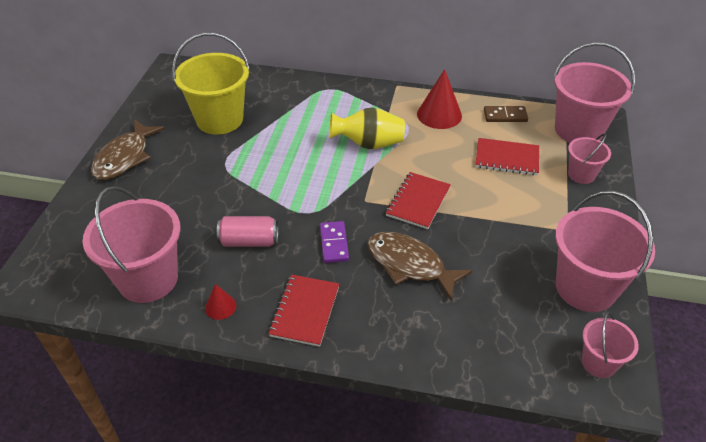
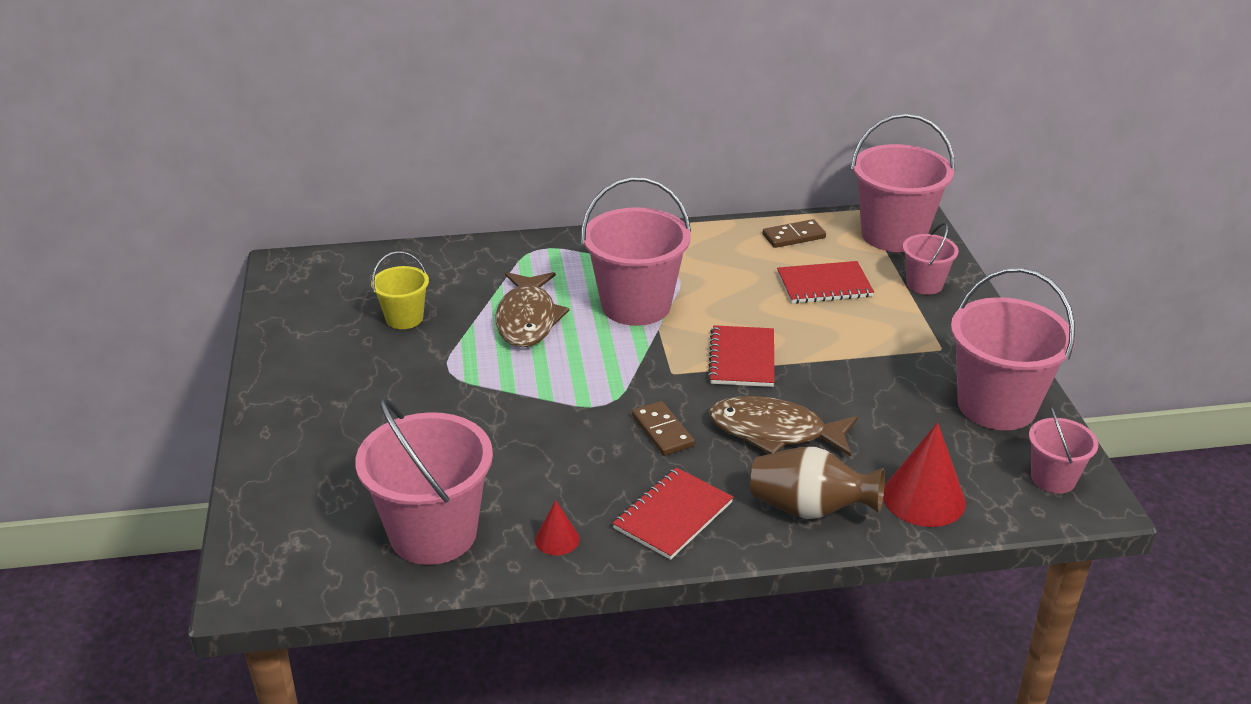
camera: 20 degrees left, 10 degrees down
(125, 157) = (293, 395): brown fish -> brown fish (527, 319)
(219, 119) = (404, 318): yellow bucket -> yellow bucket, size x0.53
(249, 241) = (546, 455): pink can -> none
(305, 311) = (673, 515): red notebook -> red notebook turned 45 degrees clockwise
(334, 243) = (662, 431): purple domino -> brown domino
(369, 144) = (636, 305): yellow vase -> pink bucket
(401, 334) = (810, 509): none -> brown vase
(439, 114) = (708, 251): red cone -> red cone (923, 498)

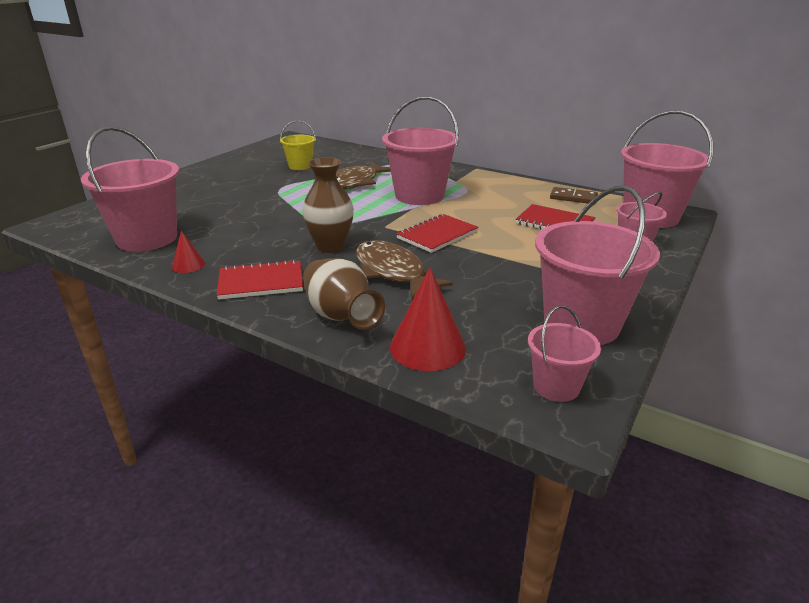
camera: 40 degrees right, 5 degrees down
(662, 431) = (330, 246): brown domino -> brown vase

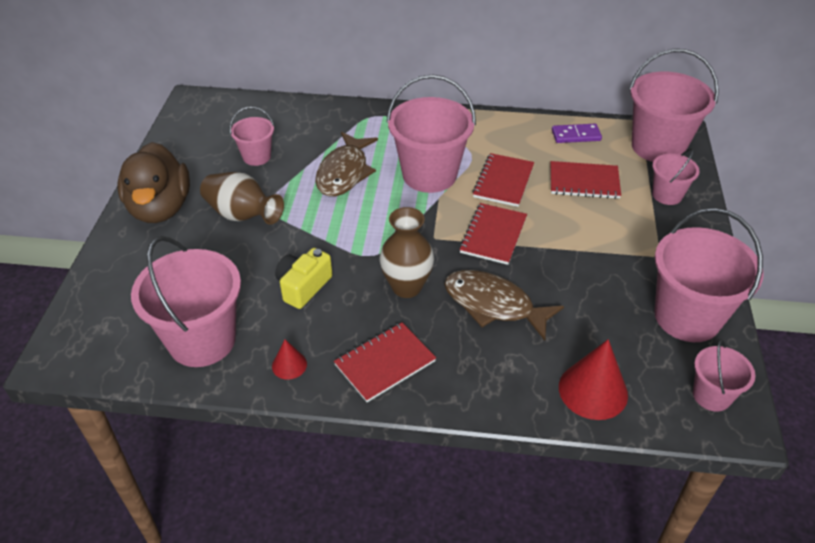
camera: 25 degrees left, 15 degrees up
(206, 176) = (160, 208): none -> brown duck
(252, 229) = (303, 286): none -> yellow camera
(300, 166) = (256, 156): yellow bucket -> pink bucket
(341, 316) = (495, 381): brown vase -> brown vase (242, 215)
(479, 210) = (503, 181): none -> red notebook
(573, 198) = (576, 135): brown domino -> purple domino

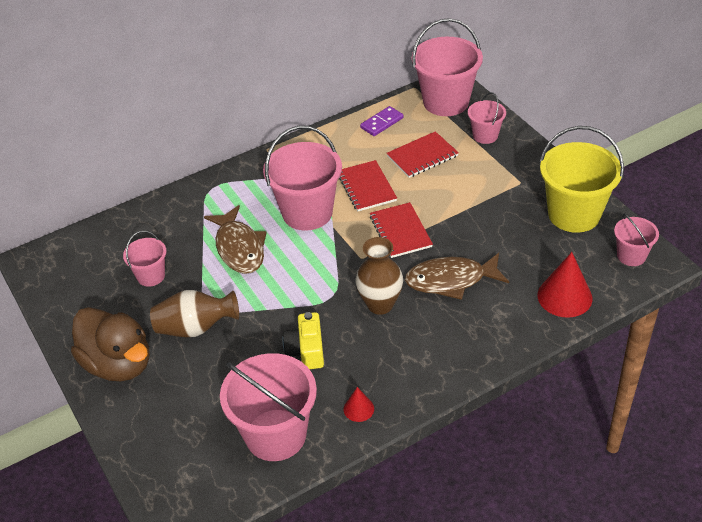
camera: 35 degrees left, 0 degrees up
(385, 363) = (421, 364): red notebook -> none
(687, 317) = (574, 214): pink bucket -> yellow bucket

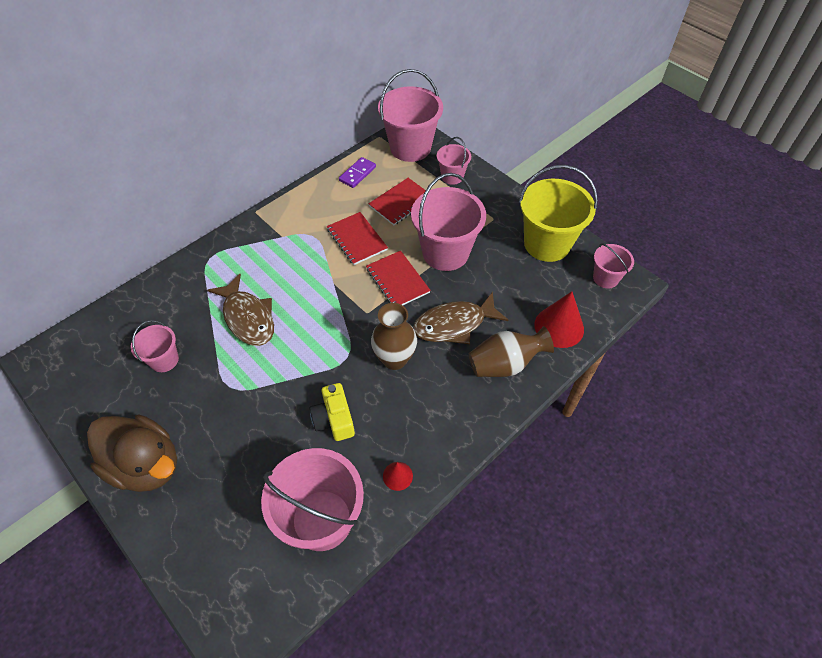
camera: 15 degrees left, 10 degrees up
(195, 328) = (219, 411): brown vase -> brown vase (505, 364)
(307, 212) = (306, 272): pink bucket -> pink bucket (445, 252)

